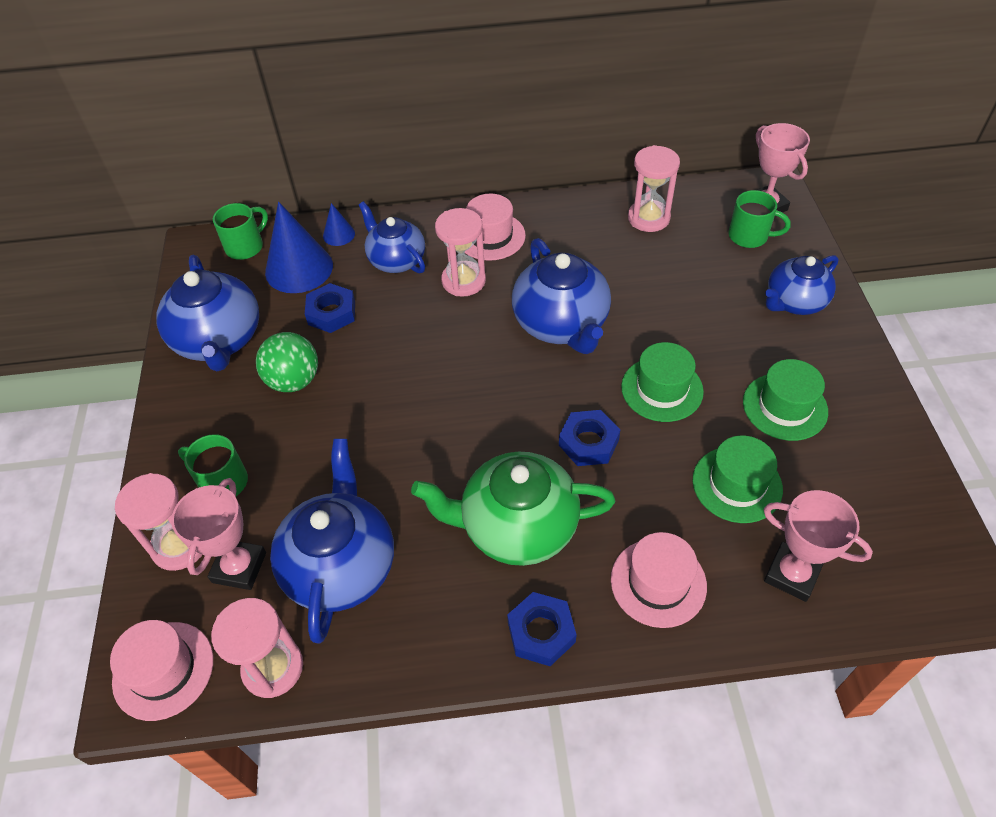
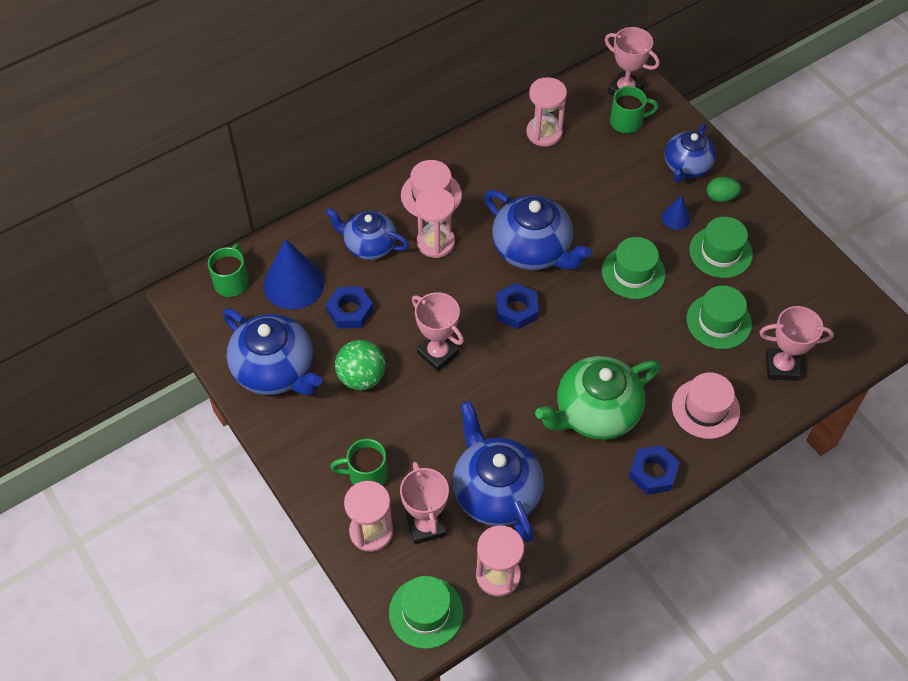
camera: 30 degrees left, 5 degrees up
(163, 670) = (426, 612): pink hat -> green hat
(339, 234) = (304, 240): blue cone -> blue cone (676, 217)
(387, 388) = (438, 353): none -> pink trophy
(588, 442) = (607, 333): blue nut -> blue nut (516, 309)
(819, 347) = (721, 197): none -> green egg

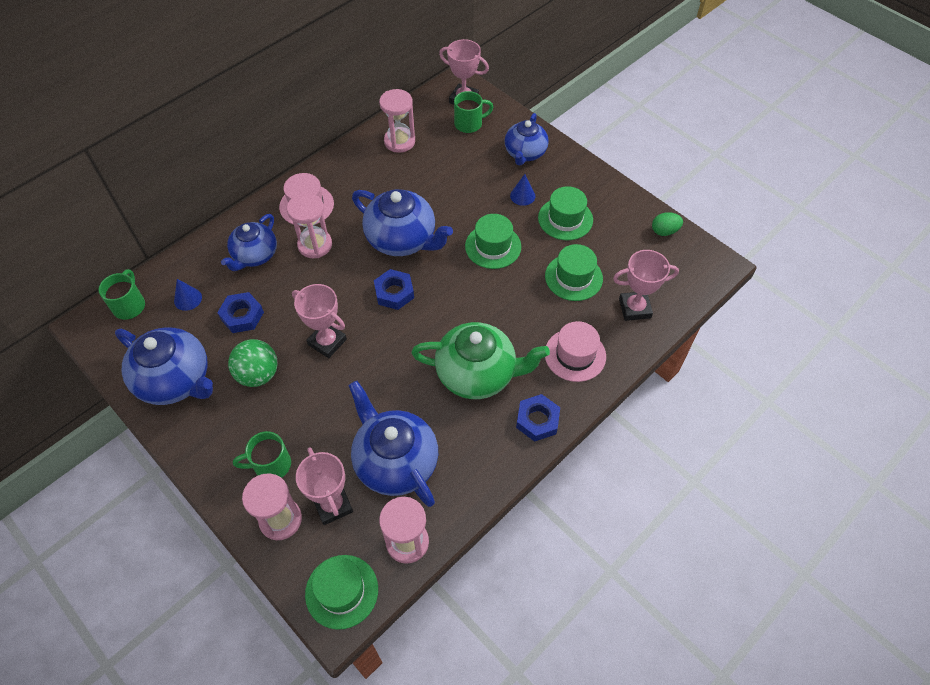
camera: 10 degrees left, 0 degrees up
(293, 283) = (188, 299): blue cone -> blue cone, size x0.49
(369, 245) = (255, 255): blue teapot -> blue teapot turned 75 degrees counterclockwise
(595, 413) = (477, 374): green teapot -> green teapot turned 135 degrees counterclockwise
(721, 197) = (557, 174): green egg -> green egg (664, 231)

